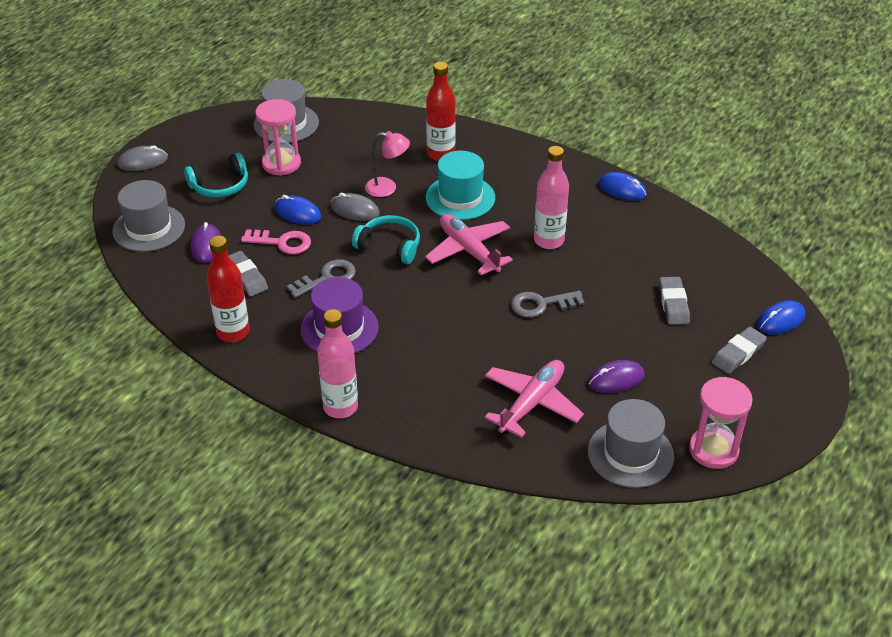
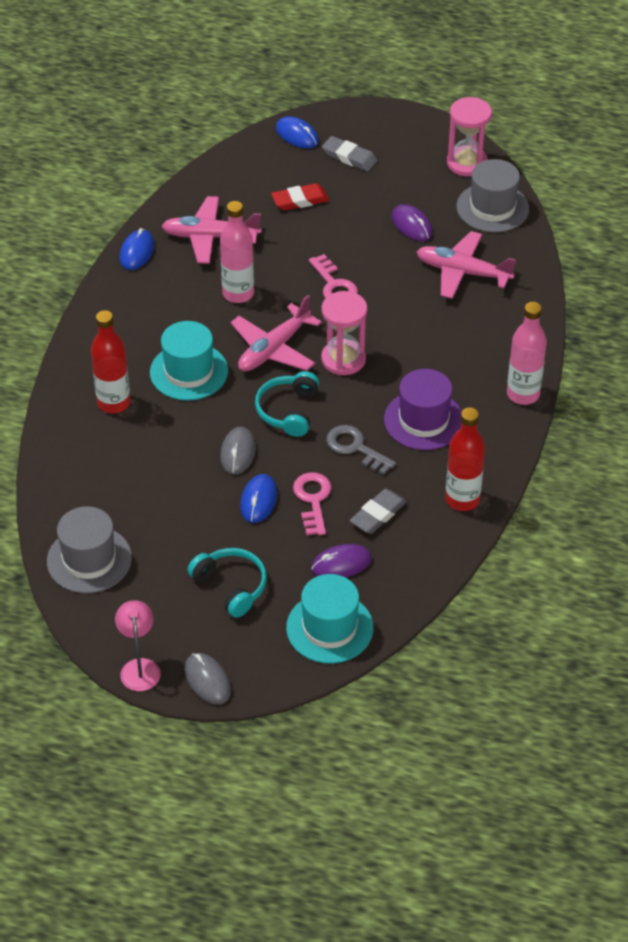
camera: 105 degrees left, 5 degrees up
(149, 228) = (329, 628): grey hat -> turquoise hat
(281, 163) = (172, 541): pink hourglass -> pink hourglass (343, 359)
(387, 188) = (190, 434): pink lamp -> pink lamp (139, 667)
(540, 304) = (334, 285): grey key -> pink key
(632, 236) = (210, 237): none -> pink plane
(673, 304) = (300, 200): grey eraser -> red eraser

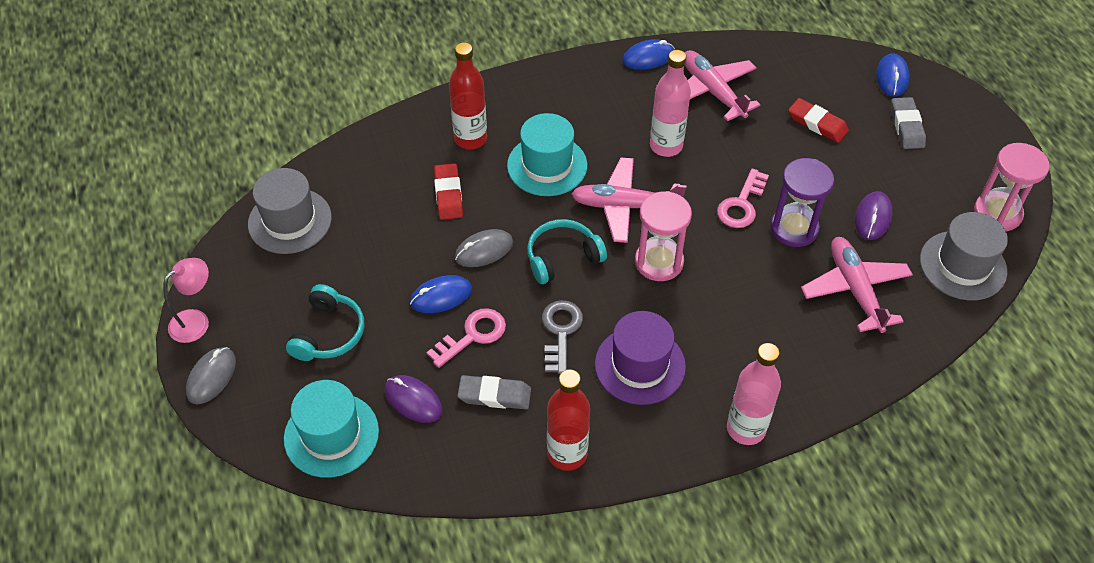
camera: 55 degrees right, 5 degrees up
(160, 446) = (448, 194): none -> red eraser
(382, 271) = (794, 228): none -> purple hourglass

